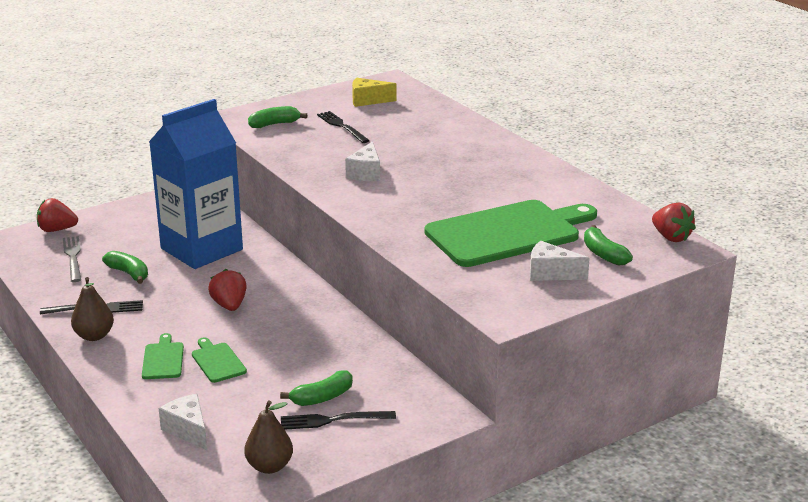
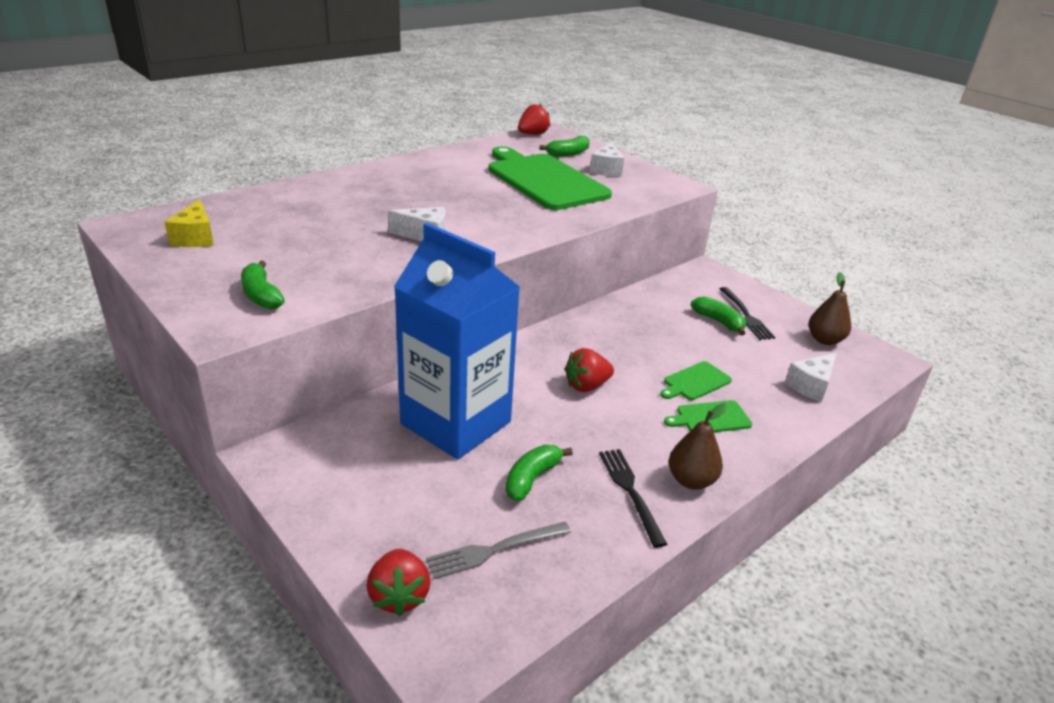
camera: 100 degrees left, 5 degrees up
(341, 126) = (281, 251): black fork -> none

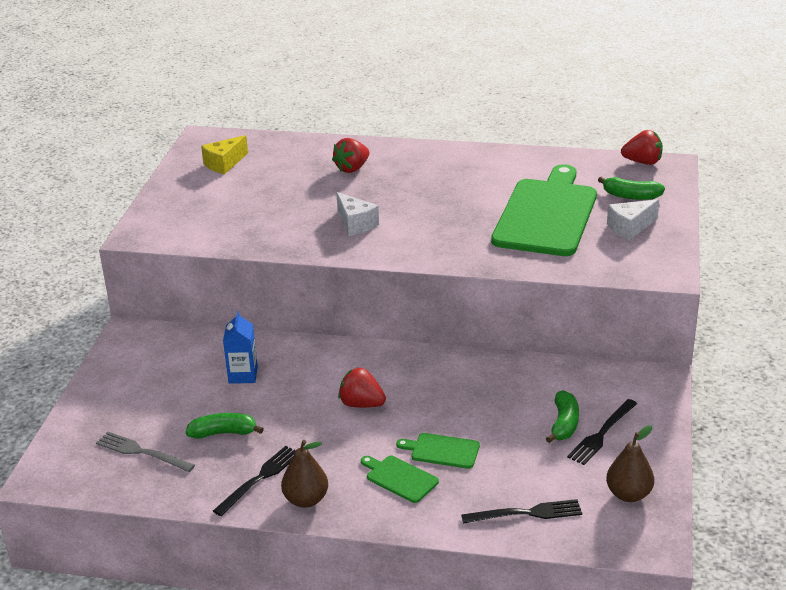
camera: 55 degrees right, 0 degrees up
(261, 295) = (190, 222): green banana -> none
(399, 596) = (71, 439): red strawberry -> red strawberry (352, 168)
(456, 423) = (243, 375): blue carton -> blue carton, size x0.40
(811, 386) = (527, 513): white cheese -> black fork

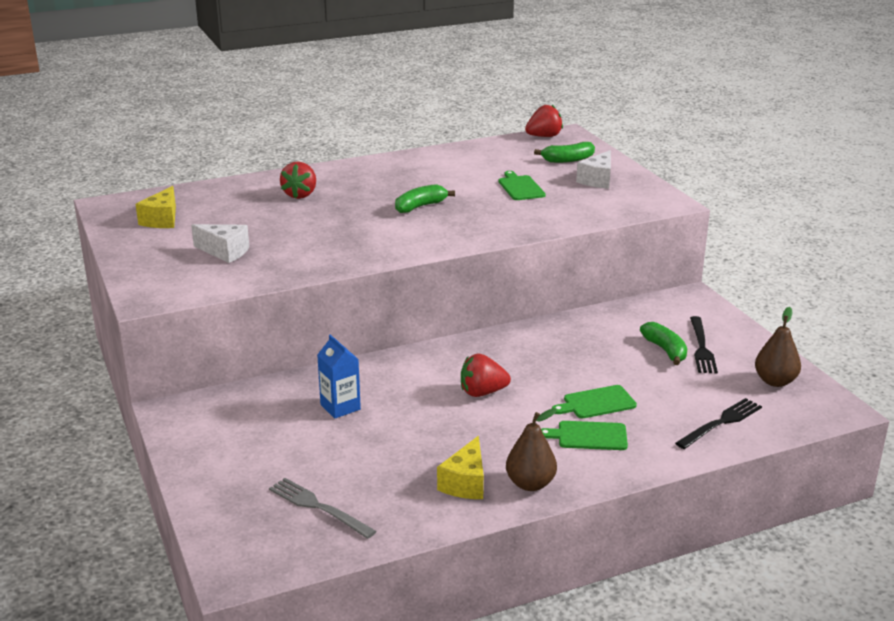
camera: 35 degrees left, 5 degrees down
(141, 452) = (317, 507): grey fork -> grey fork turned 45 degrees clockwise
(223, 433) = (382, 460): green banana -> green banana (420, 206)
(260, 478) = (465, 483): black fork -> yellow cheese
(355, 224) = (363, 234): white cheese -> white cheese (225, 252)
(547, 215) = (520, 187): green cutting board -> green cutting board, size x0.42

